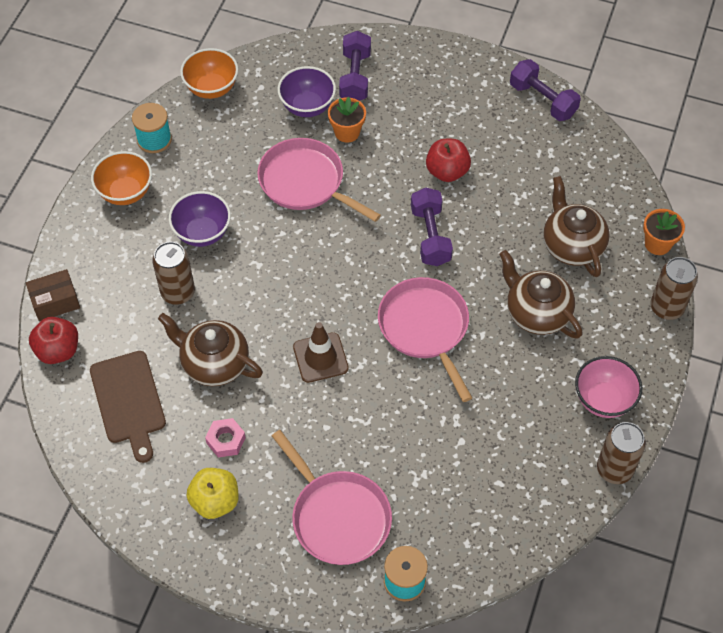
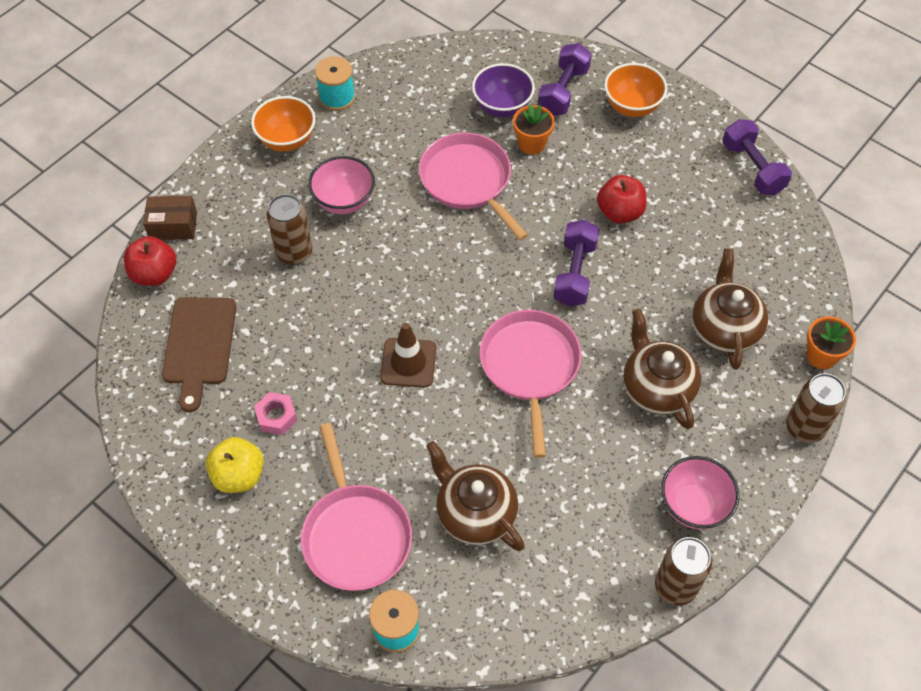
camera: 20 degrees right, 0 degrees up
(202, 233) = (344, 201): purple bowl -> pink bowl
(211, 88) = (414, 63): orange bowl -> orange bowl (632, 106)
(214, 363) = (299, 335): brown teapot -> brown teapot (474, 513)

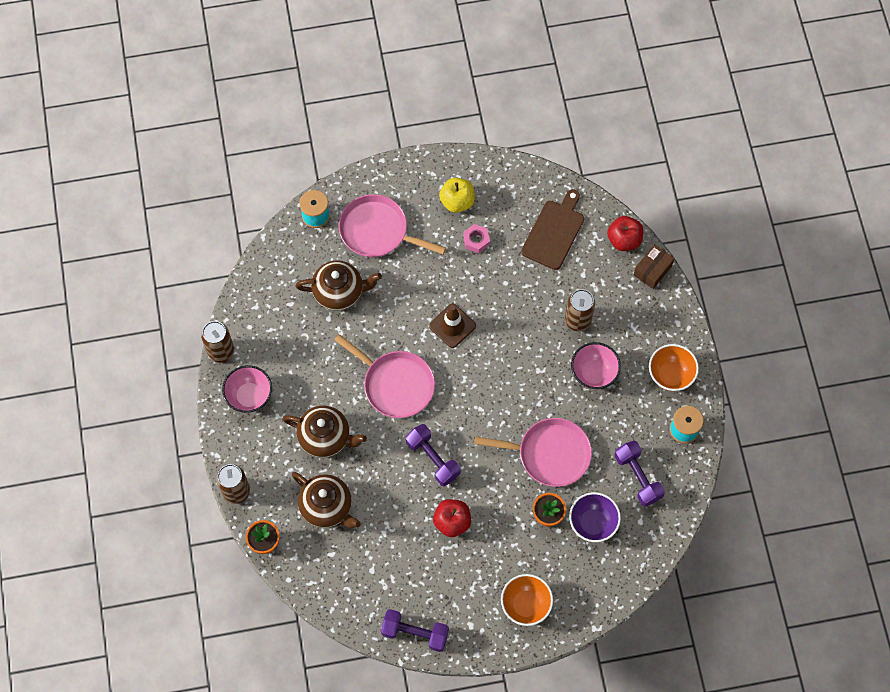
camera: 130 degrees right, 10 degrees up
(199, 345) = (554, 232): brown cutting board -> brown cutting board turned 75 degrees clockwise
(563, 91) = (574, 573): purple dumbbell -> purple dumbbell (637, 477)

